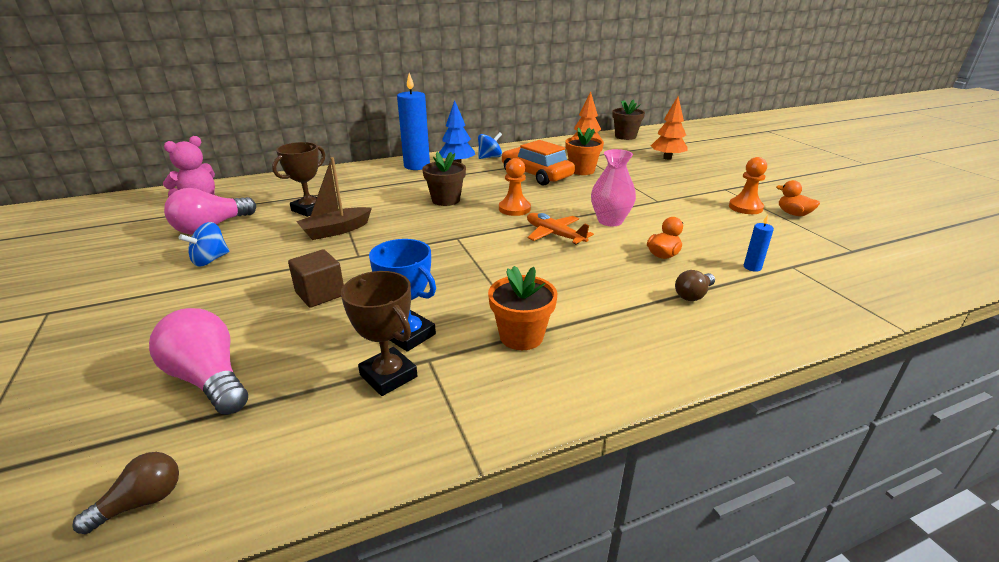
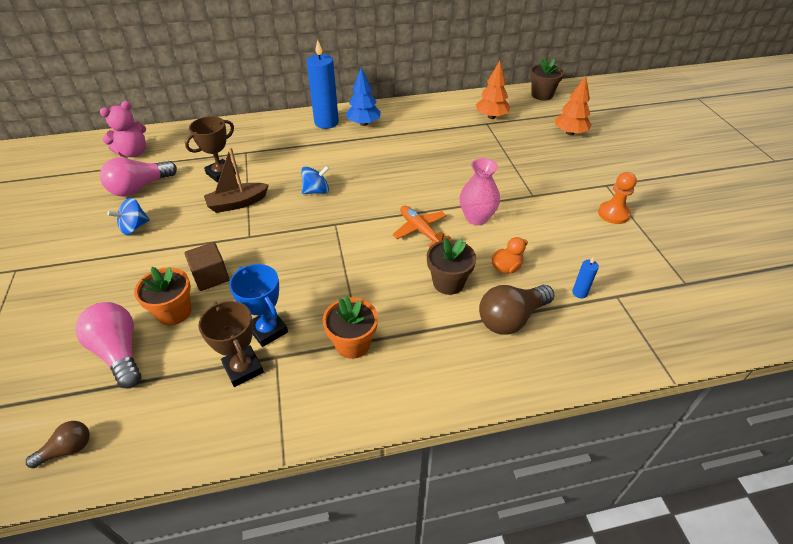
camera: 10 degrees right, 15 degrees up
(446, 200) = (339, 173): brown flower pot -> brown flower pot (448, 283)
(490, 157) = (397, 116): blue spinning top -> blue spinning top (316, 191)
(514, 209) = (396, 192): orange pawn -> none
(536, 175) = (432, 146): orange car -> none
(582, 170) = (478, 144): orange flower pot -> orange flower pot (174, 312)
(693, 295) = (511, 318): brown light bulb -> brown light bulb, size x1.81
(793, 214) = (656, 228): orange duck -> none

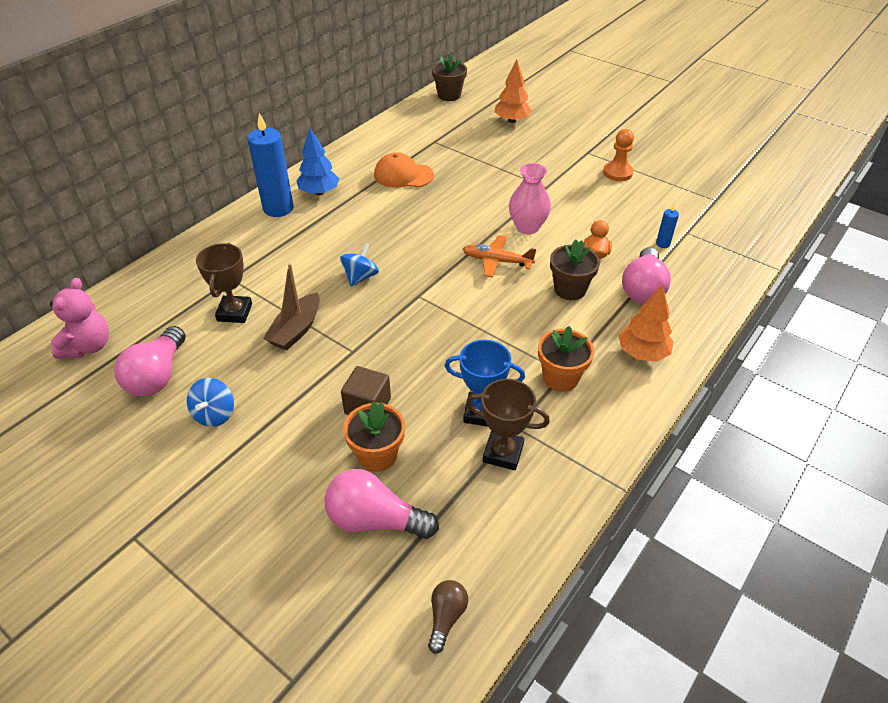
camera: 40 degrees left, 0 degrees up
(433, 137) = (403, 175): none -> orange cap
(491, 117) = (430, 133): orange tree -> orange tree (642, 353)
(511, 318) = (642, 288): brown light bulb -> pink light bulb

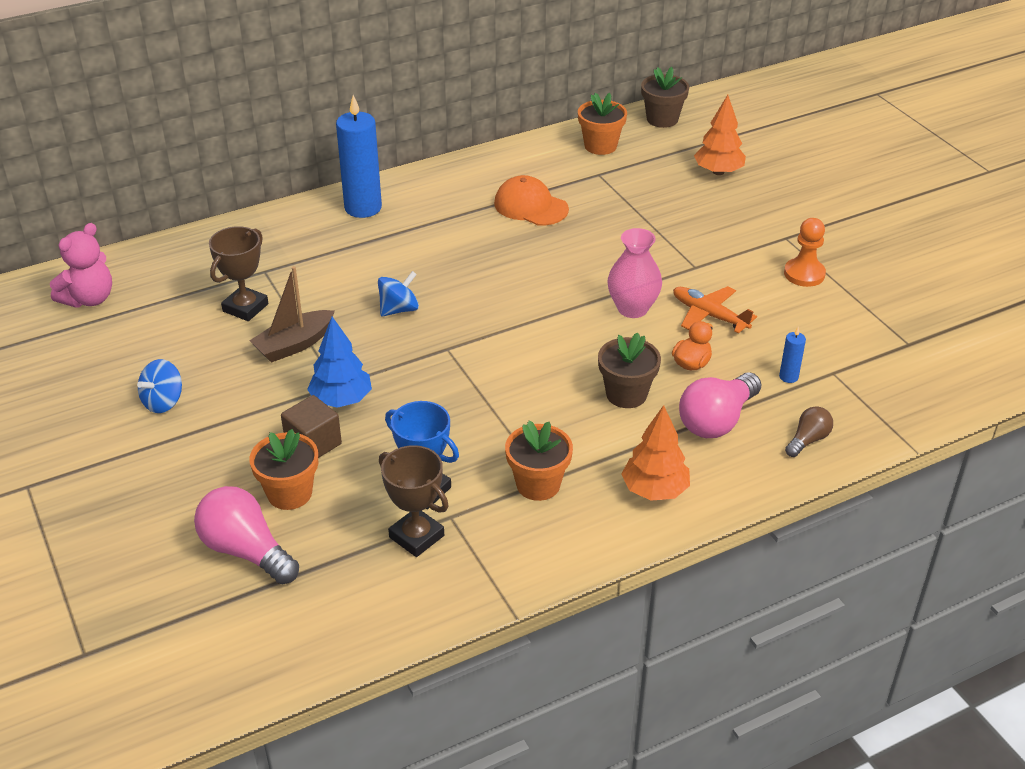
camera: 25 degrees right, 5 degrees down
(157, 375) = (134, 347): pink light bulb -> none
(319, 192) = (420, 201): blue tree -> blue tree (341, 400)
(421, 122) = (600, 146): none -> orange flower pot
(446, 617) = (251, 659): brown light bulb -> brown light bulb (808, 440)
(497, 261) = (565, 337): orange plane -> orange plane (709, 315)

